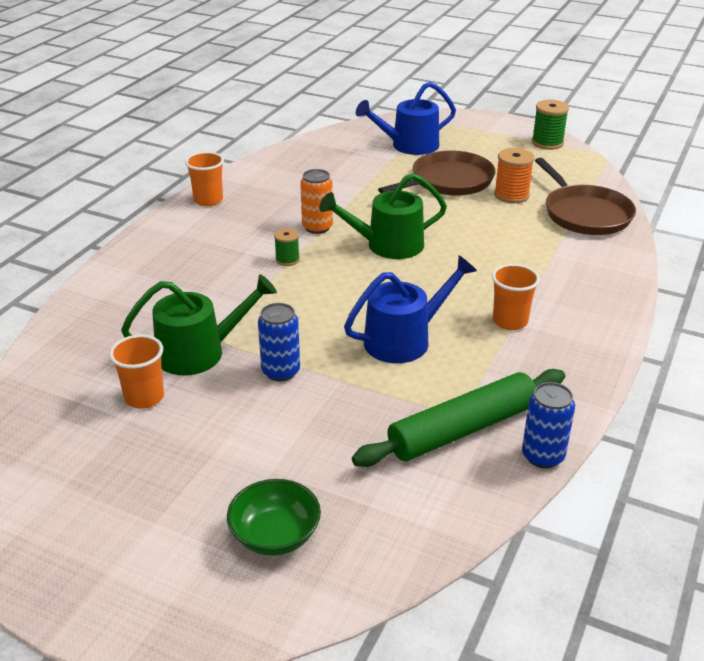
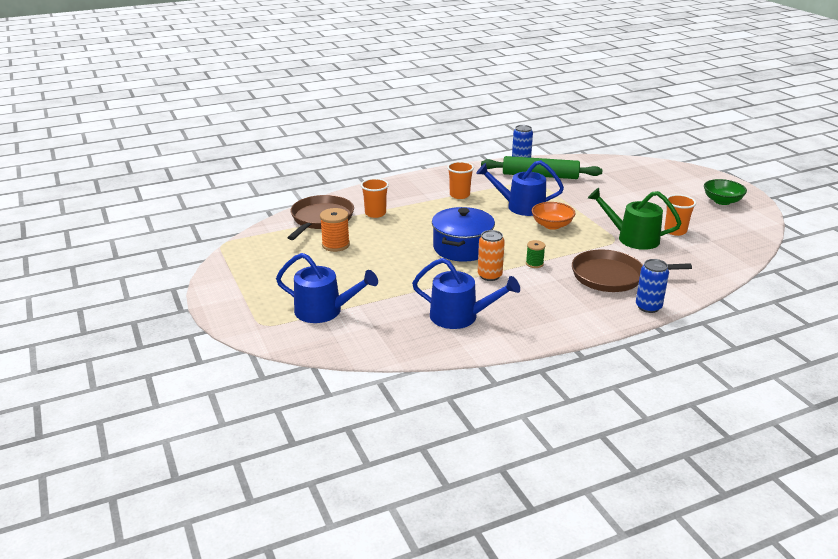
camera: 140 degrees left, 5 degrees down
(208, 200) = (544, 330): orange cup -> orange cup (375, 213)
(275, 535) = (647, 177): green bowl -> green bowl (722, 201)
(281, 371) = (597, 217): blue can -> blue can (648, 307)
(295, 182) = (460, 316): none -> blue watering can
(327, 325) = (552, 225): none -> orange bowl
(388, 245) = (462, 248): green watering can -> blue pot
(448, 181) = (354, 270): brown pan -> brown pan (612, 276)
(547, 143) = (230, 268): green spool -> none

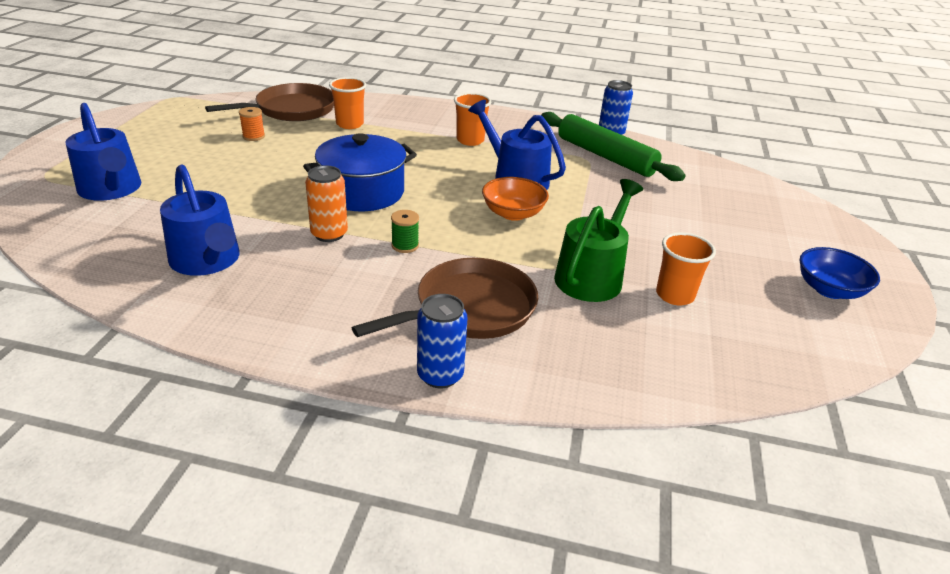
camera: 35 degrees right, 5 degrees up
(335, 245) = (253, 136): orange spool -> orange spool, size x0.62
(612, 276) = (469, 308): brown pan -> brown pan turned 105 degrees clockwise
(633, 238) = (592, 276): green watering can -> green watering can turned 60 degrees clockwise
(722, 201) = (829, 290): green bowl -> blue bowl

